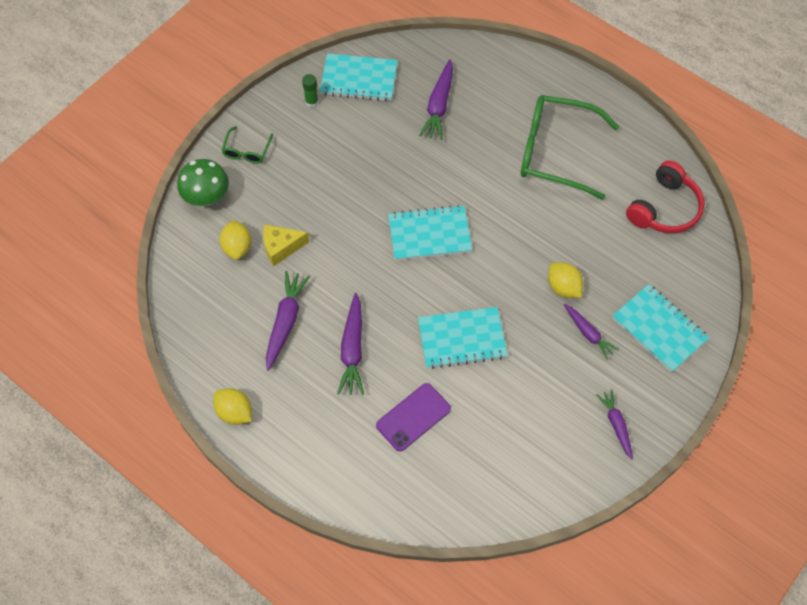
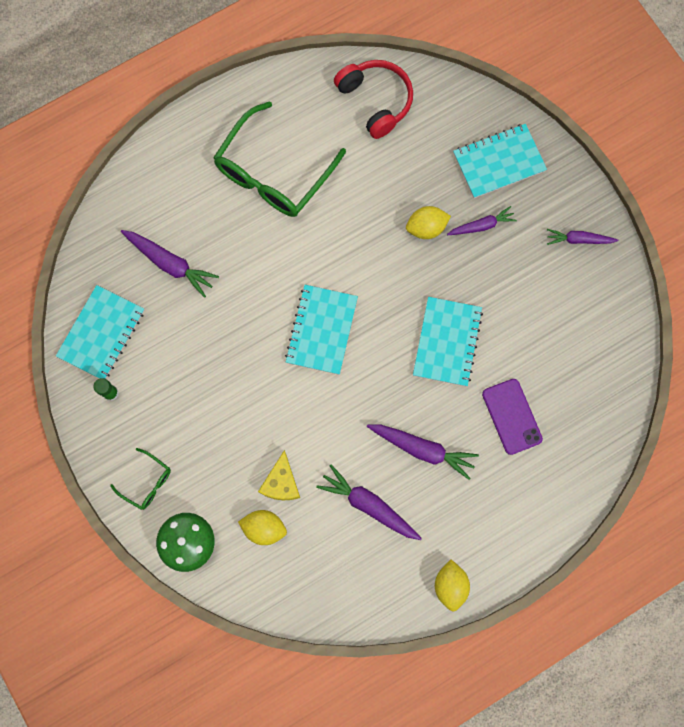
camera: 70 degrees left, 15 degrees up
(235, 412) = (450, 585): yellow lemon -> yellow lemon turned 60 degrees counterclockwise

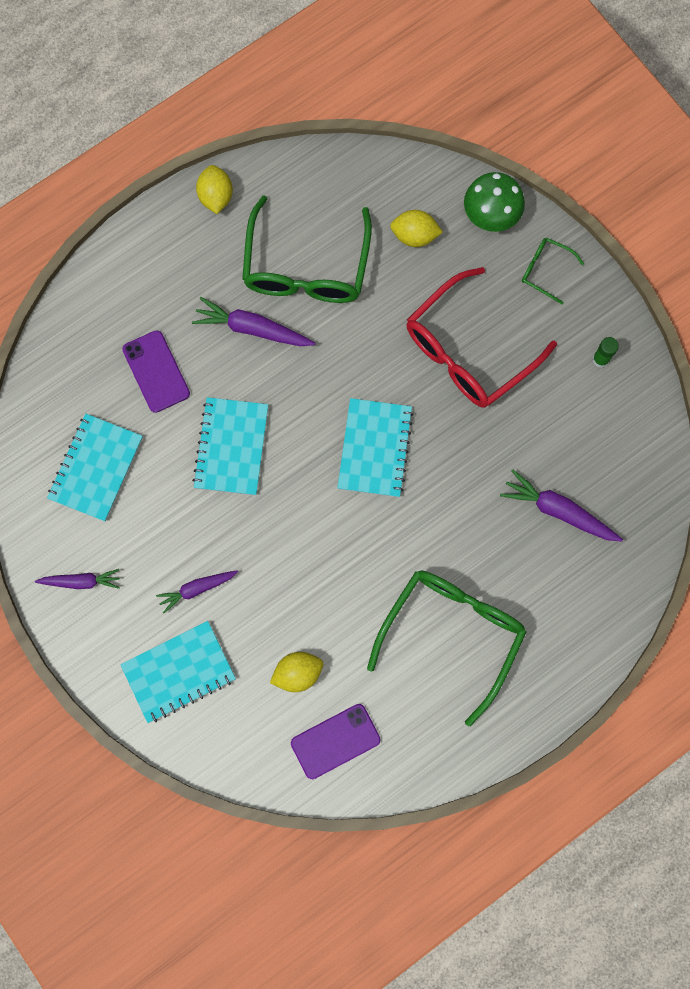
camera: 175 degrees right, 0 degrees up
(102, 333) = (623, 423): turquoise notebook -> turquoise notebook (96, 468)
(228, 411) = (468, 350): none -> red glasses
(281, 483) = (401, 282): yellow cheese -> none
(369, 505) = (306, 267): purple carrot -> green glasses
(376, 101) = (335, 741): red headphones -> purple phone
(426, 228) = (263, 580): yellow lemon -> yellow lemon (298, 673)

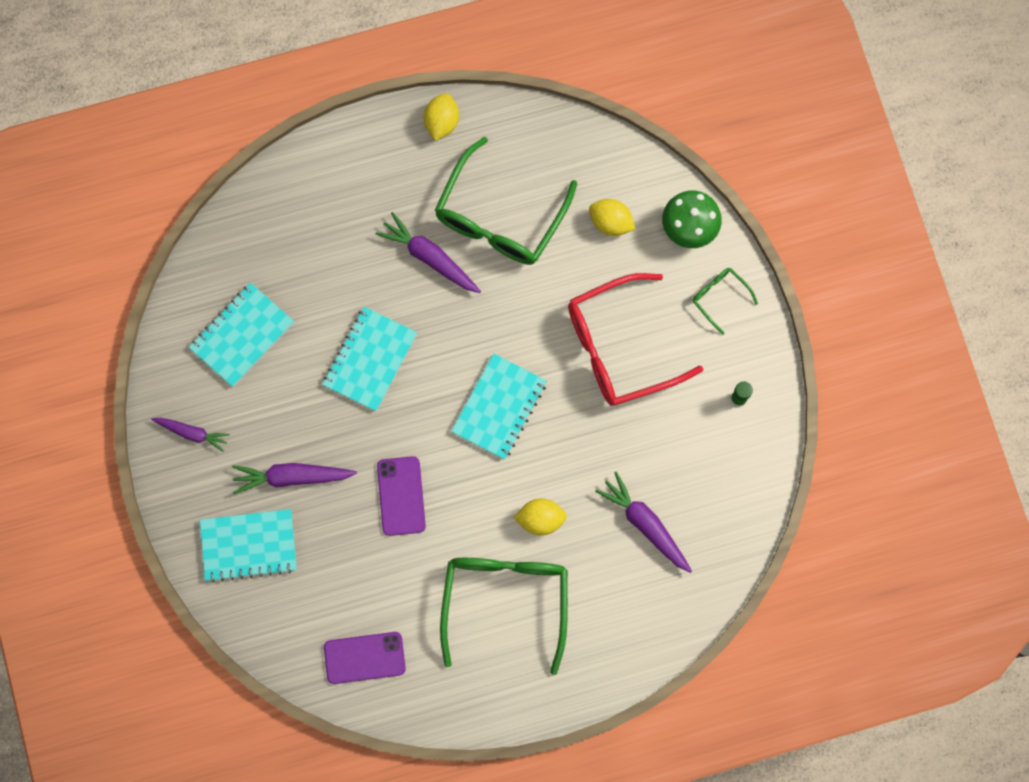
camera: 20 degrees right, 0 degrees up
(156, 371) = (328, 266): purple phone -> purple phone (401, 496)
(197, 589) = (292, 477): purple carrot -> purple carrot, size x1.54
(298, 673) = (354, 585): yellow lemon -> yellow lemon (540, 519)
(452, 633) = (505, 600): green glasses -> green glasses turned 45 degrees counterclockwise

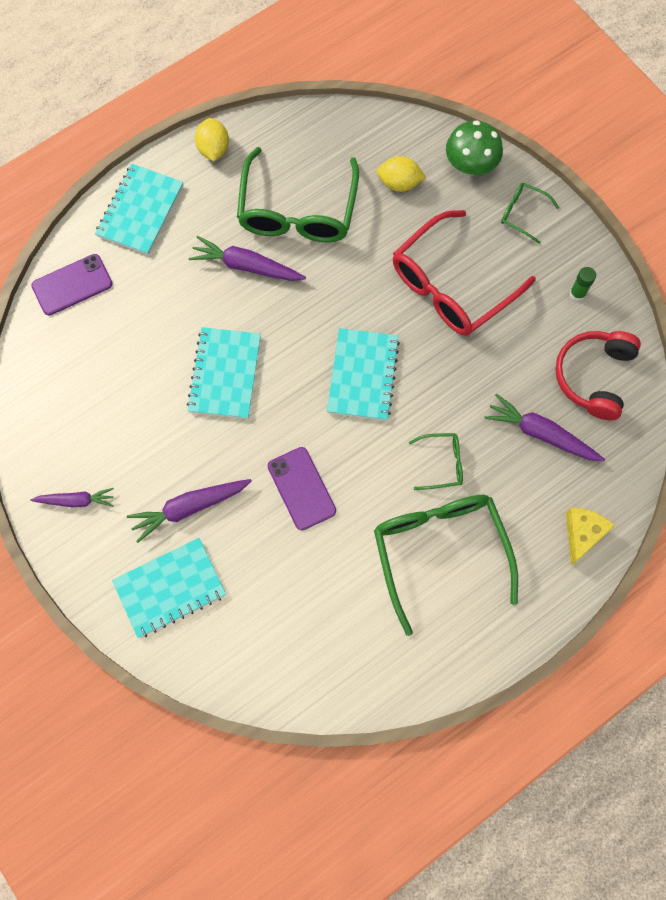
camera: 20 degrees left, 5 degrees down
(242, 335) = (94, 393): turquoise notebook -> turquoise notebook (140, 211)
(364, 658) = (324, 656): purple phone -> purple phone (72, 285)
(540, 519) = (442, 463): yellow lemon -> green glasses
(643, 633) = (582, 534): none -> yellow cheese
(719, 487) = (594, 376): none -> red headphones

